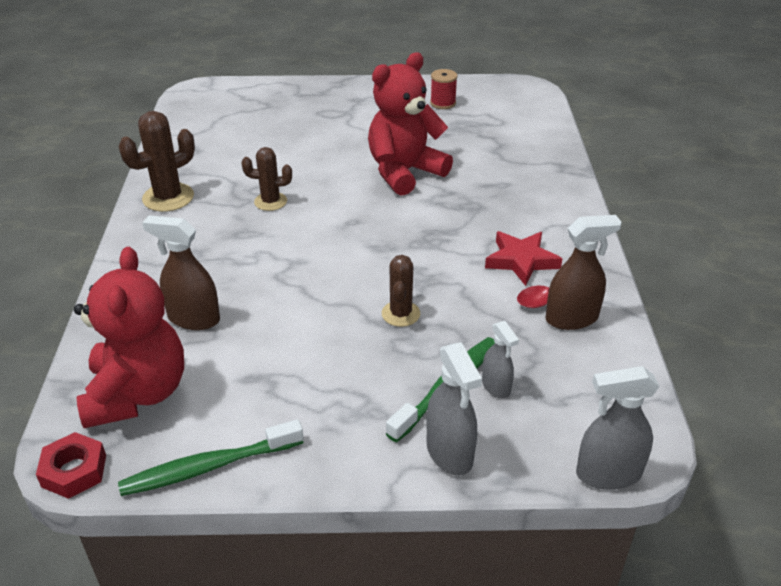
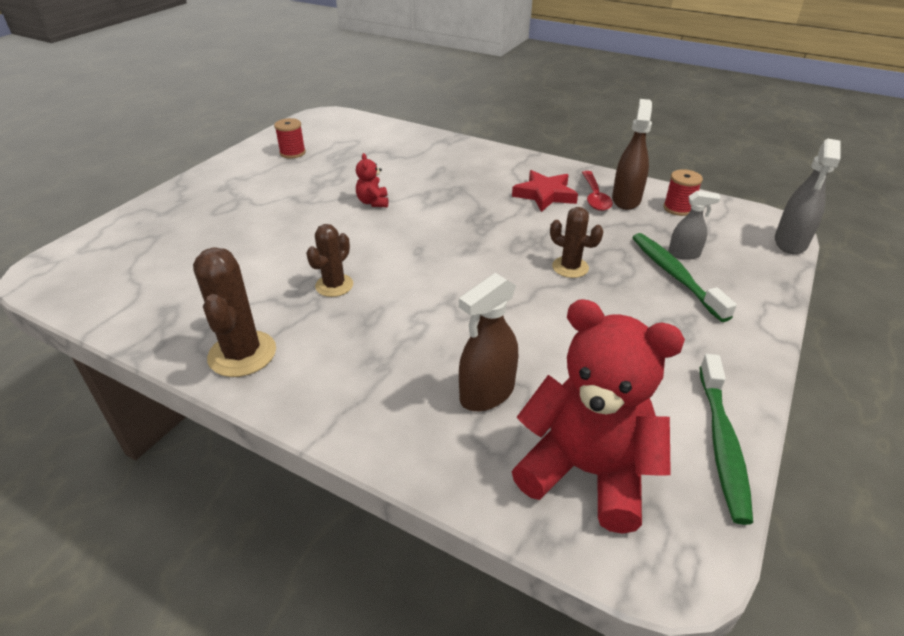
camera: 60 degrees left, 0 degrees up
(74, 471) = (692, 562): red nut -> none
(404, 172) = (373, 202): red teddy bear -> red teddy bear, size x0.42
(449, 453) = (749, 298): grey spray bottle -> none
(594, 362) = (678, 208): none -> red spool

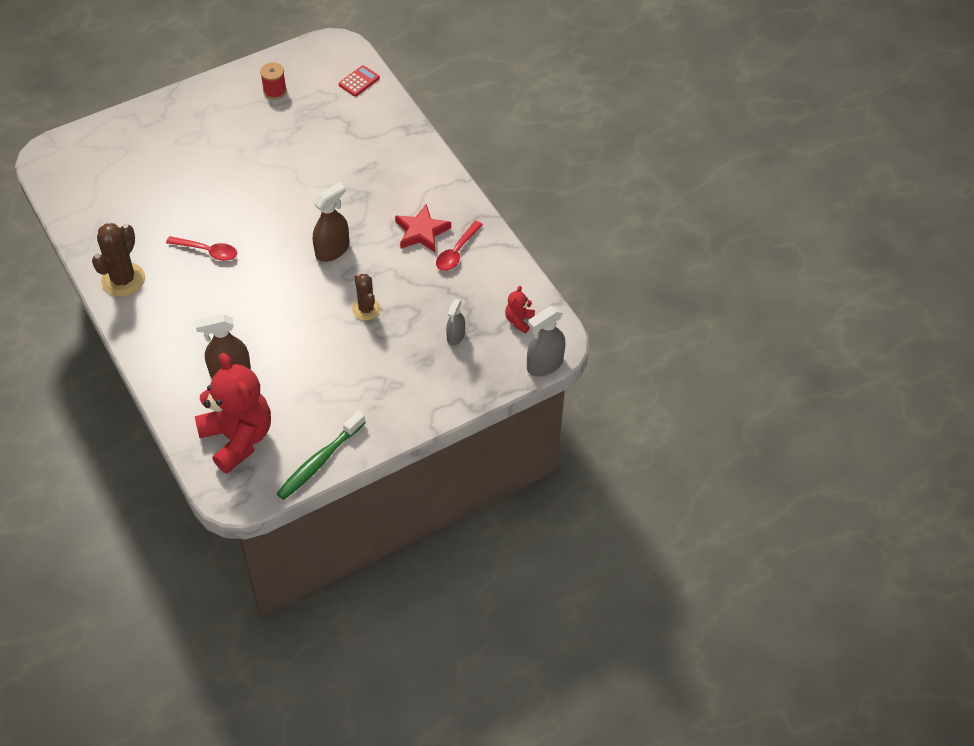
camera: 30 degrees right, 15 degrees up
(334, 285) = (207, 251): brown cactus -> red spoon
(368, 128) = (359, 81): none -> red calculator
(373, 202) = (290, 181): red teddy bear -> red teddy bear (519, 321)
(626, 199) = (477, 266): brown spray bottle -> brown spray bottle (332, 250)
(674, 275) = (427, 349): green toothbrush -> none
(678, 208) = (505, 294): red spool -> none
(684, 254) = (455, 336): grey spray bottle -> grey spray bottle turned 75 degrees clockwise

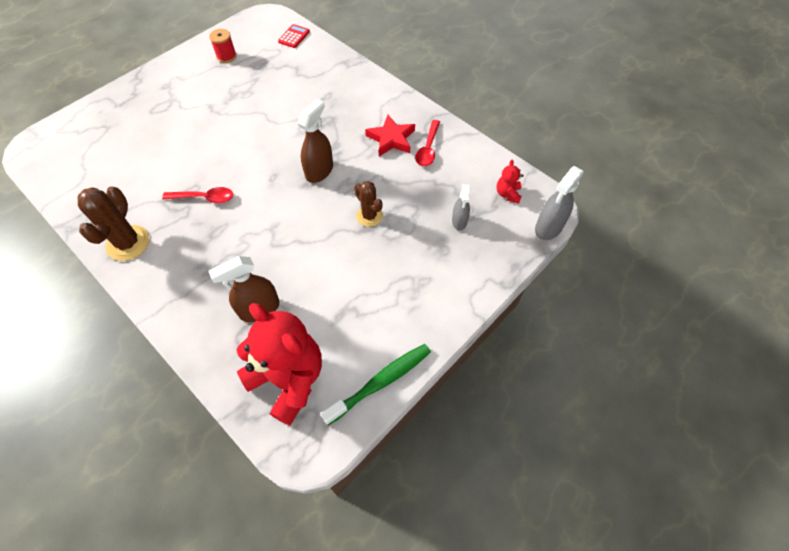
camera: 15 degrees left, 5 degrees up
(319, 461) = (381, 382): green toothbrush -> green toothbrush turned 150 degrees counterclockwise

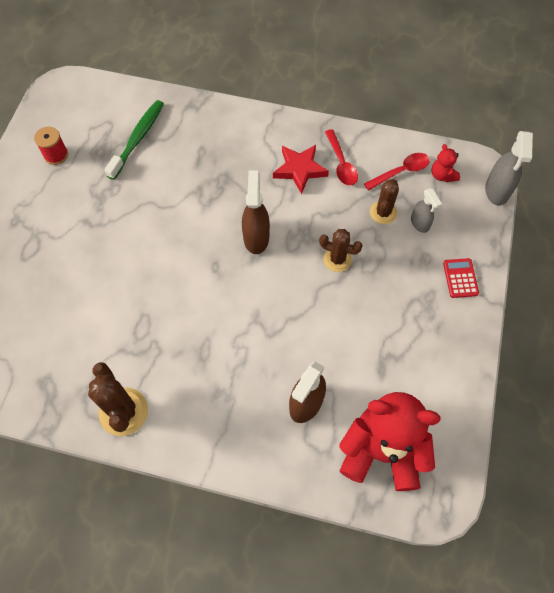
camera: 30 degrees left, 5 degrees up
(204, 198) = (163, 324): red spoon -> red spoon (401, 172)
(294, 36) = (113, 98): red calculator -> red calculator (460, 278)
(381, 382) = (459, 407): green toothbrush -> green toothbrush (138, 138)
(434, 199) = (383, 213): none -> brown cactus

